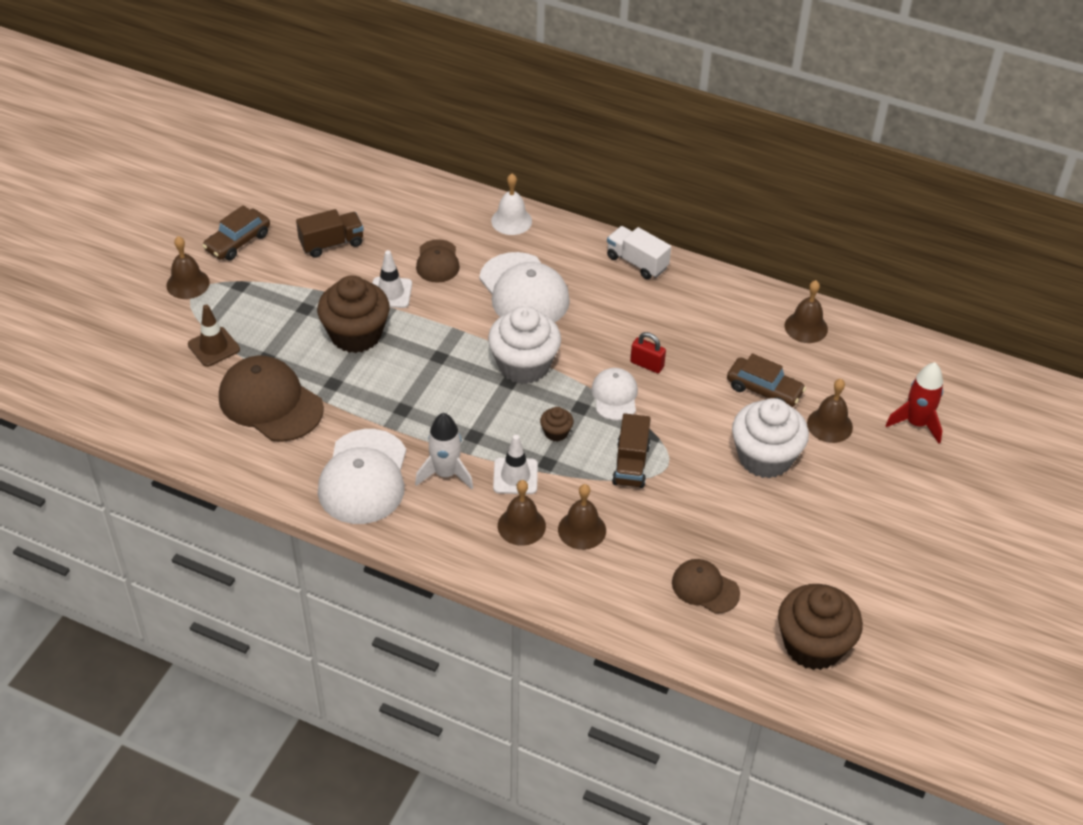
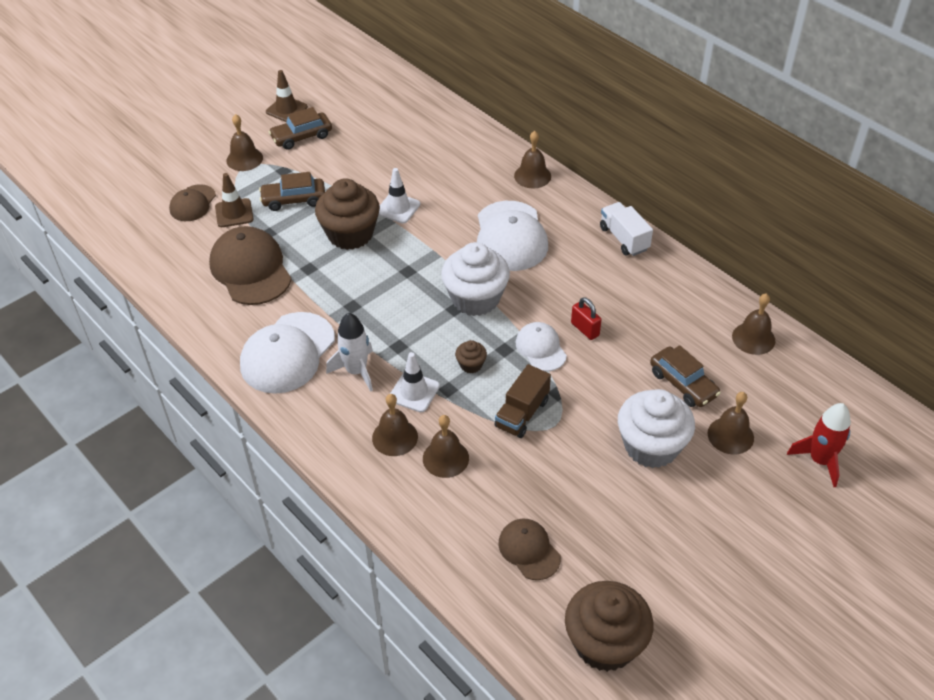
camera: 25 degrees right, 0 degrees up
(201, 215) = (286, 109): none -> brown traffic cone
(272, 314) = (294, 200): none -> brown car
(332, 244) = (374, 157): brown truck -> none
(437, 261) = (451, 193): brown cap -> brown cap (193, 203)
(511, 221) = (532, 176): white bell -> brown bell
(615, 396) = (540, 348): white cap -> white cap turned 45 degrees counterclockwise

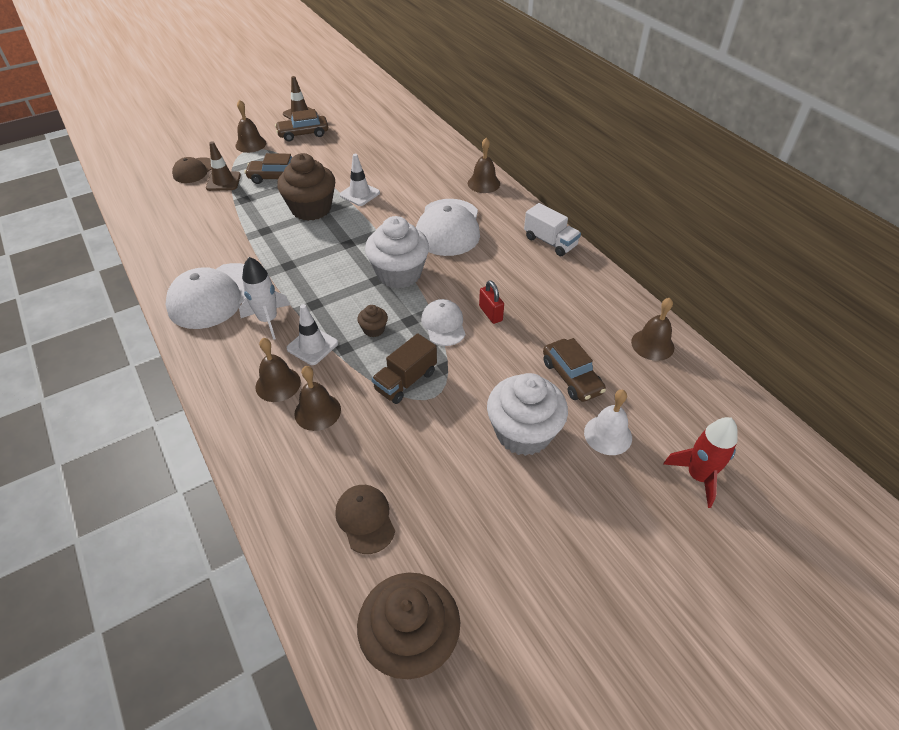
camera: 10 degrees right, 0 degrees up
(250, 269) = (216, 225): brown cap -> none
(624, 238) = (550, 242): white truck -> white truck turned 150 degrees clockwise
(730, 435) = (608, 435): brown bell -> white bell

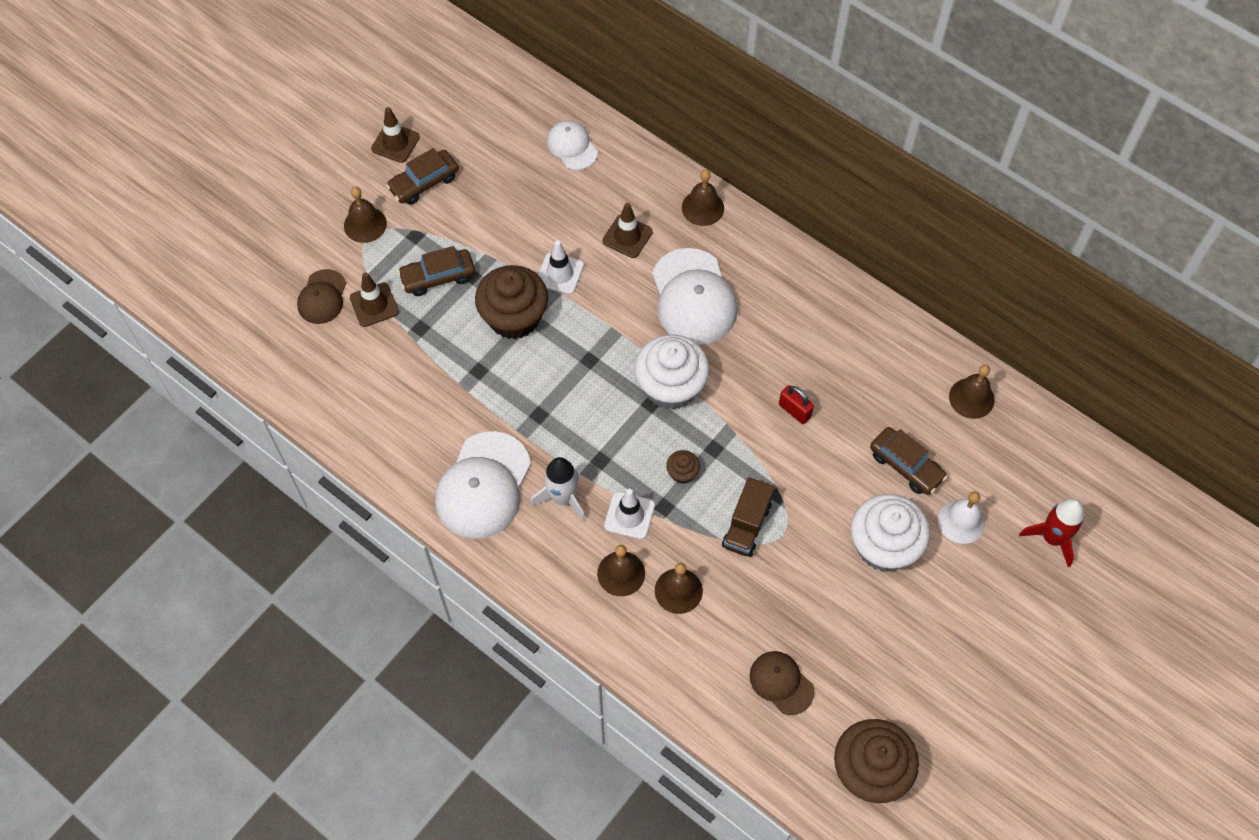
camera: 20 degrees left, 15 degrees up
(420, 186) = (627, 236): none -> brown traffic cone
(443, 324) = (752, 442): white cap -> white cap (572, 146)
(550, 242) = (818, 284): white truck -> none

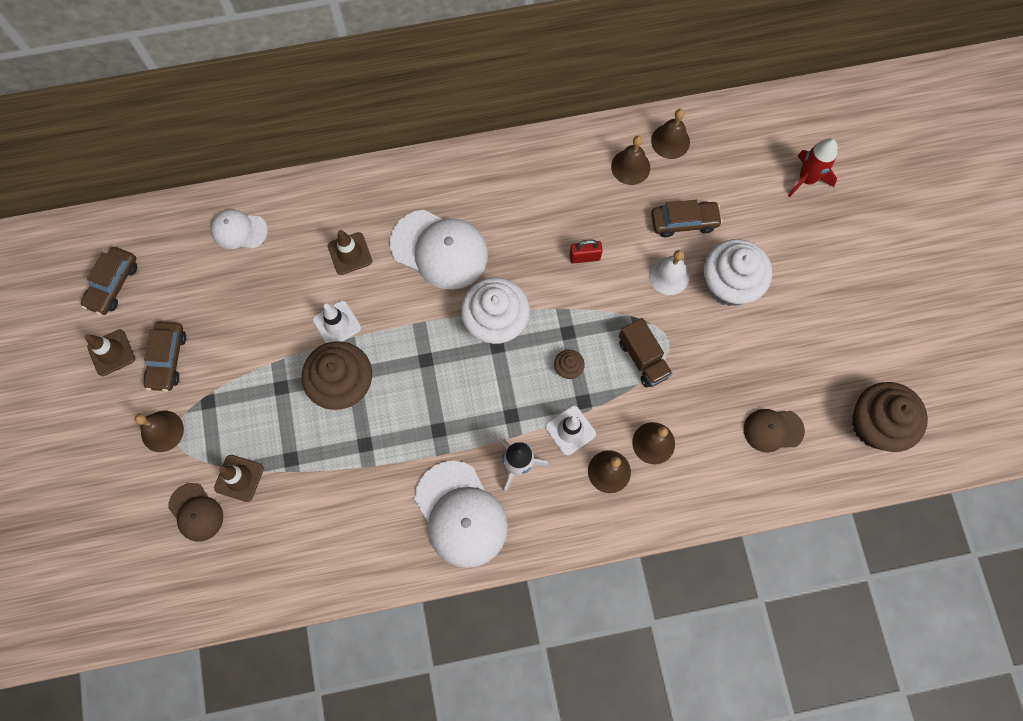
camera: 50 degrees left, 10 degrees up
(438, 277) = (259, 412): brown car -> brown car (113, 284)
(702, 207) = (374, 185): brown bell -> brown bell (630, 167)
(961, 521) = (751, 222): white bell -> white bell (669, 275)

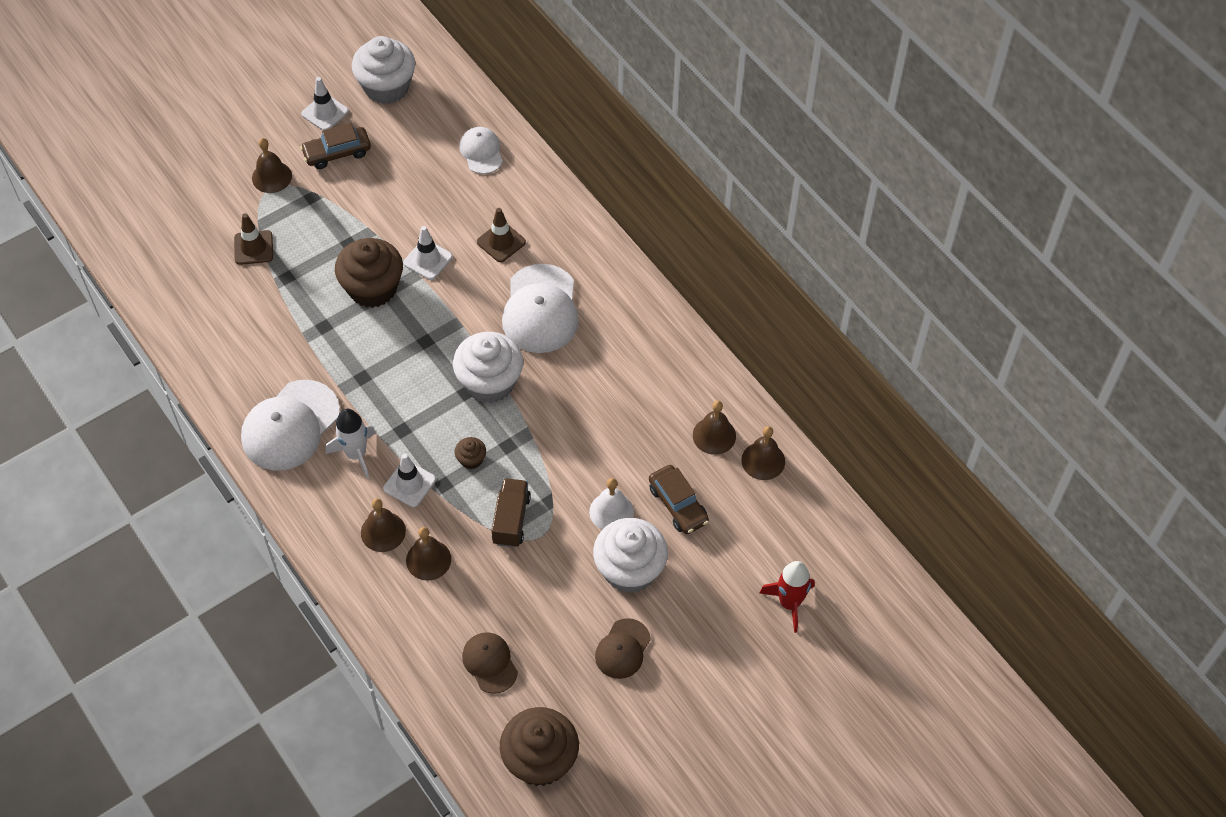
camera: 65 degrees right, 15 degrees down
(111, 353) = (325, 113): brown traffic cone -> white traffic cone
(113, 284) = (386, 87): brown car -> white cupcake
(196, 512) = (211, 230): brown cap -> brown cap (622, 649)
(584, 257) = (594, 431): red padlock -> none
(643, 359) = (511, 520): brown truck -> brown truck turned 150 degrees clockwise

